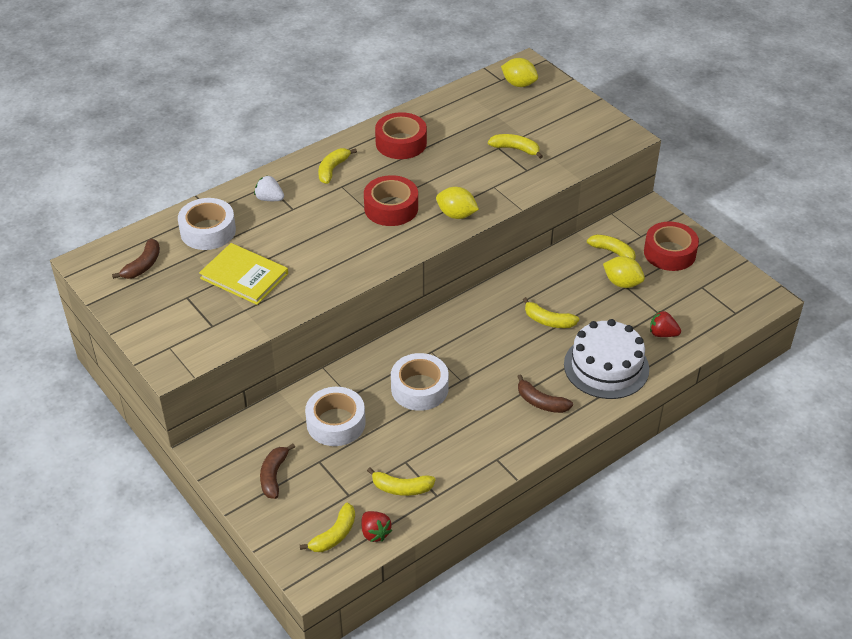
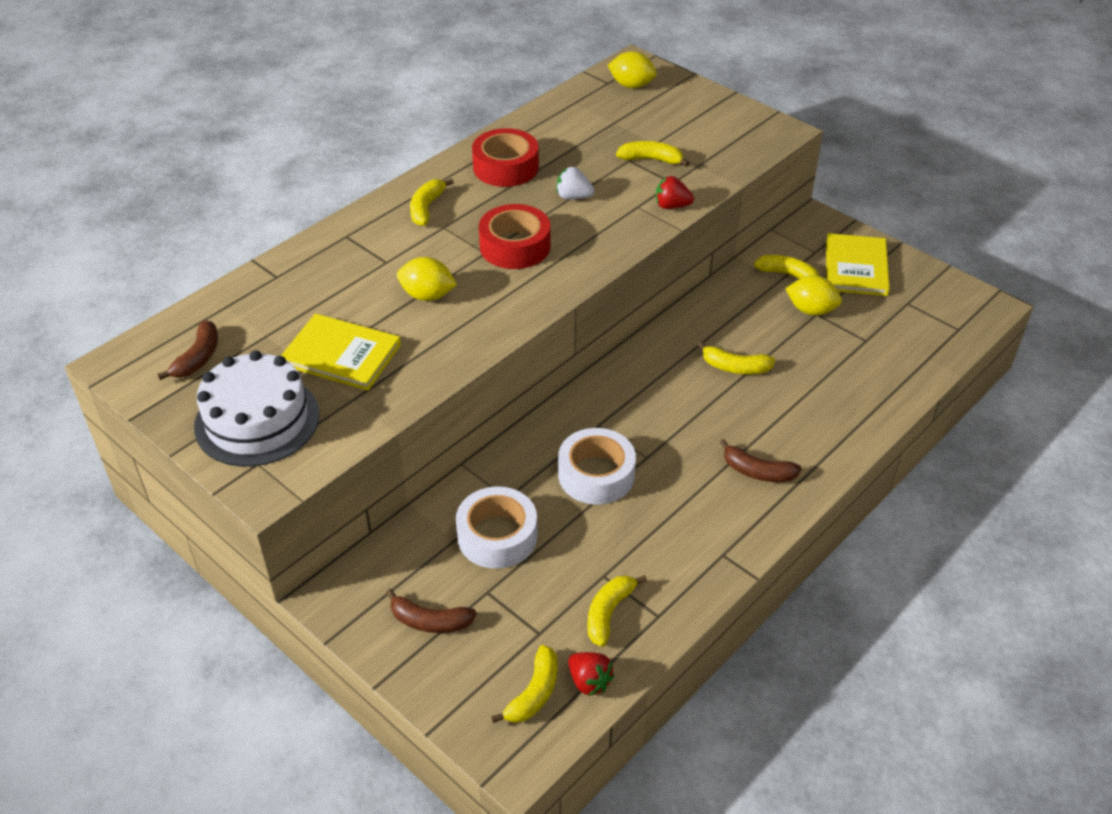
camera: 10 degrees left, 0 degrees up
(208, 231) = (279, 302): white tape -> none
(269, 199) = (352, 253): white strawberry -> white strawberry (573, 197)
(274, 475) = (430, 621): brown banana -> brown banana turned 75 degrees counterclockwise
(401, 488) = (608, 613): yellow banana -> yellow banana turned 120 degrees clockwise
(456, 215) = (601, 245): yellow lemon -> yellow lemon (427, 295)
(606, 366) = (825, 415): white cake -> white cake (257, 420)
(662, 334) = (880, 365): red strawberry -> red strawberry (671, 206)
(669, 253) = (856, 267): red tape -> yellow book

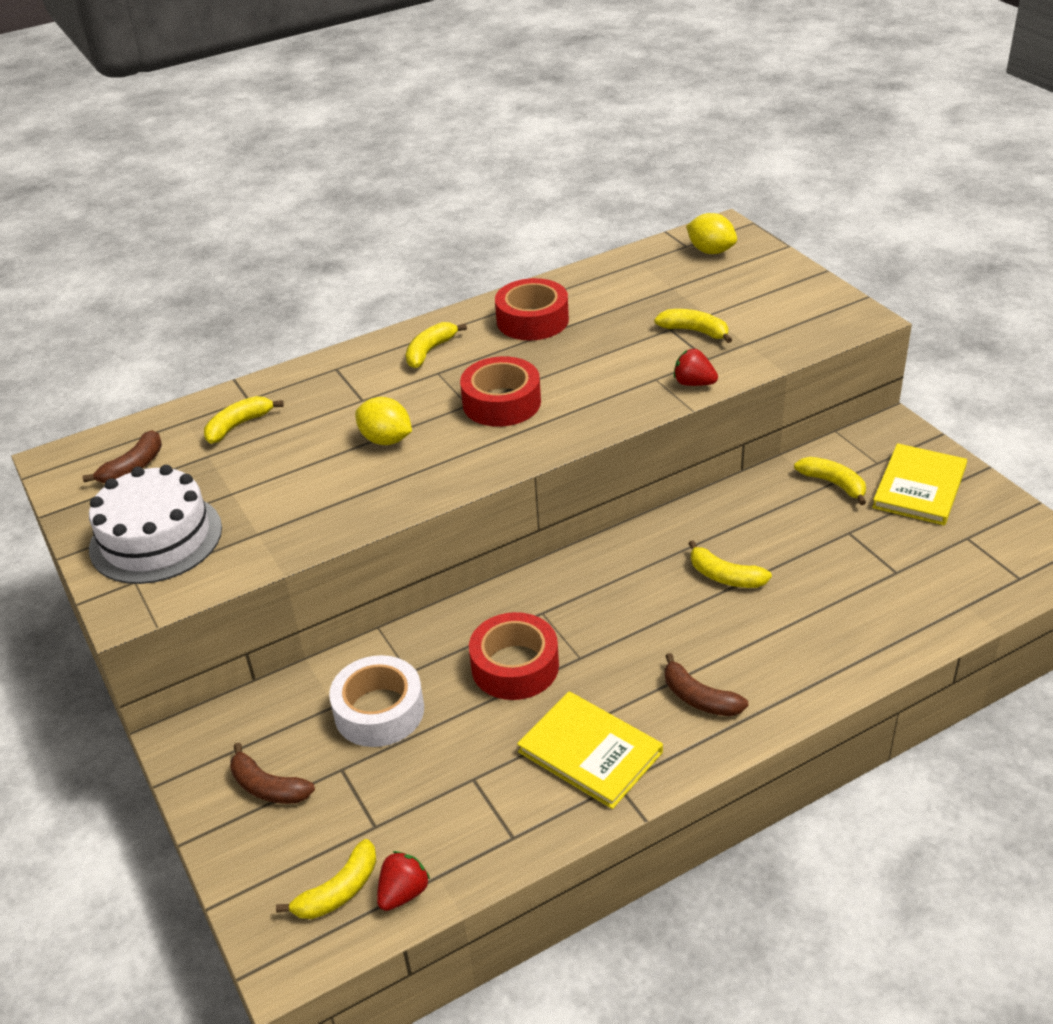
camera: 20 degrees right, 5 degrees down
(341, 355) = (270, 486): yellow book -> yellow book (590, 752)
(573, 197) = (589, 359): white strawberry -> none
(589, 681) = (403, 893): red strawberry -> red strawberry turned 120 degrees counterclockwise
(596, 475) = (515, 666): white tape -> red tape
(608, 613) = (459, 821): yellow banana -> yellow banana (238, 425)
(811, 310) = (843, 527): yellow lemon -> none

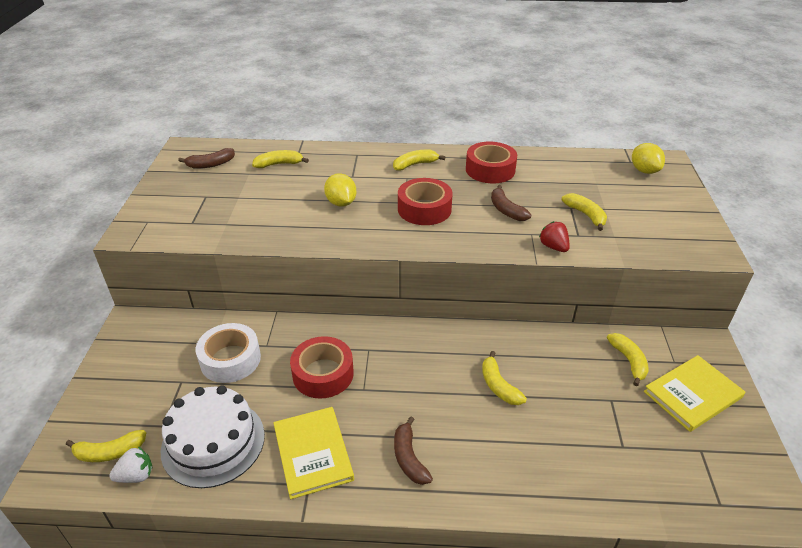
camera: 30 degrees right, 0 degrees up
(156, 538) = (180, 204): white cake -> white cake (213, 442)
(268, 787) = (139, 370): brown banana -> brown banana (506, 210)
(403, 893) = (136, 475): red strawberry -> white strawberry

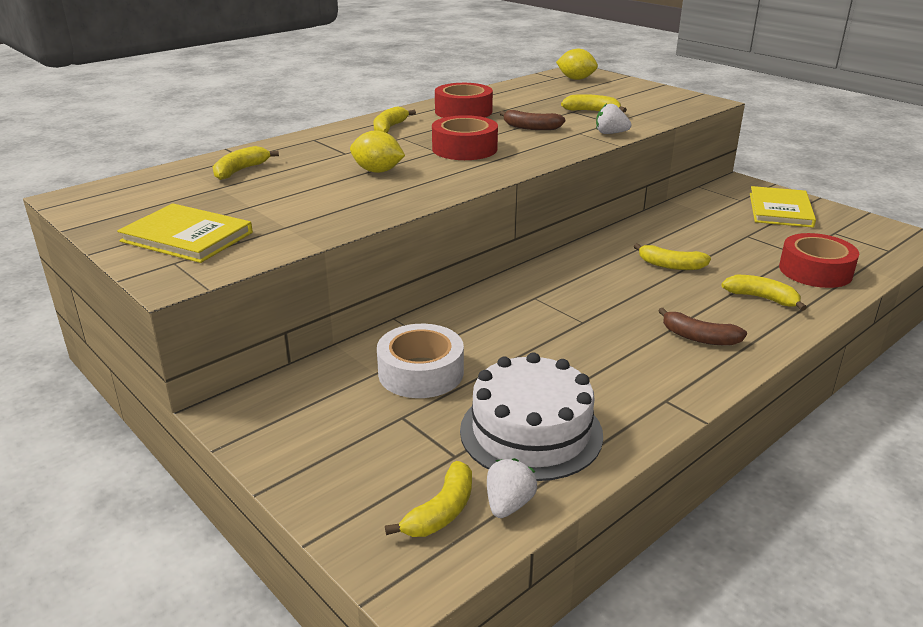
camera: 45 degrees left, 10 degrees down
(211, 164) = (149, 197): brown banana -> none
(313, 453) = (628, 381): yellow book -> yellow book (187, 237)
(323, 374) = (530, 332): red tape -> red tape (815, 271)
(553, 247) = (610, 133): red strawberry -> white strawberry
(628, 361) = (717, 212): yellow banana -> yellow banana (762, 298)

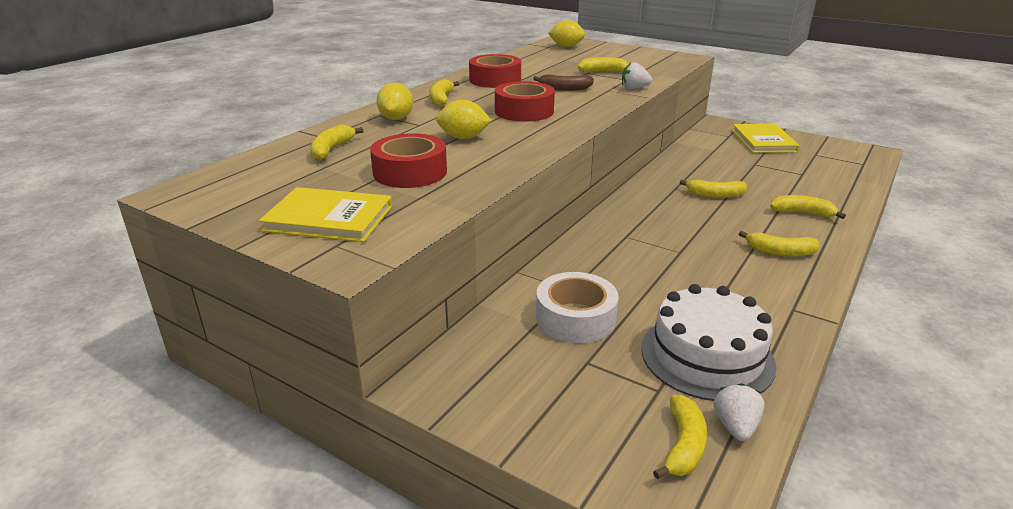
camera: 15 degrees left, 0 degrees up
(327, 145) = (396, 118): none -> yellow lemon
(699, 338) = (780, 252): brown banana -> yellow banana
(815, 271) = (824, 186): red tape -> red tape (410, 172)

